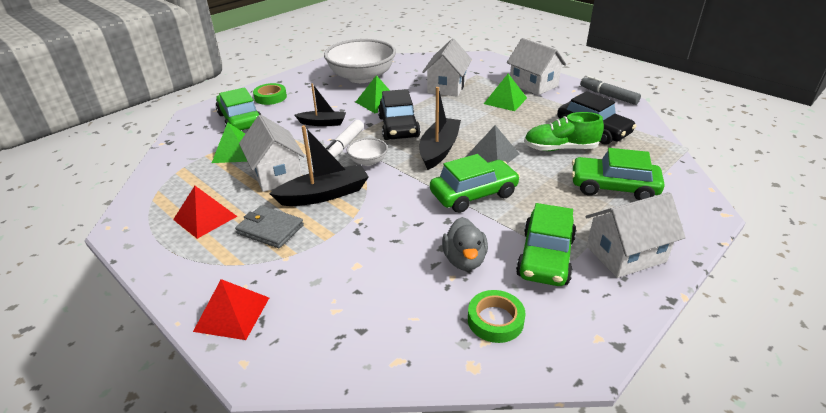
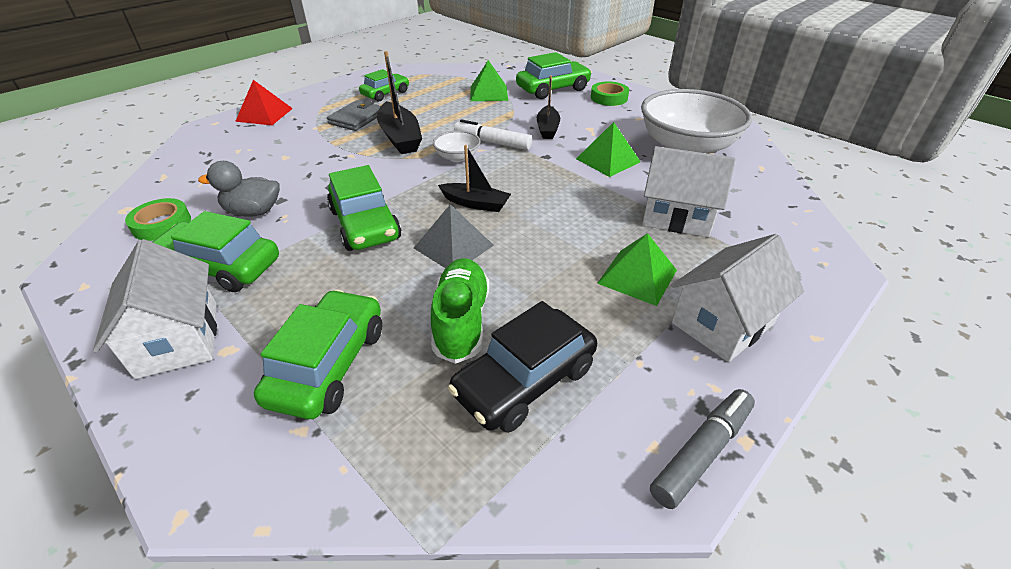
camera: 90 degrees right, 5 degrees up
(205, 218) = (385, 94): red pyramid -> green car
(276, 174) = (443, 114): white house -> none
(398, 127) = (538, 175): black car -> none
(439, 149) = (476, 204): black boat -> black boat, size x0.65

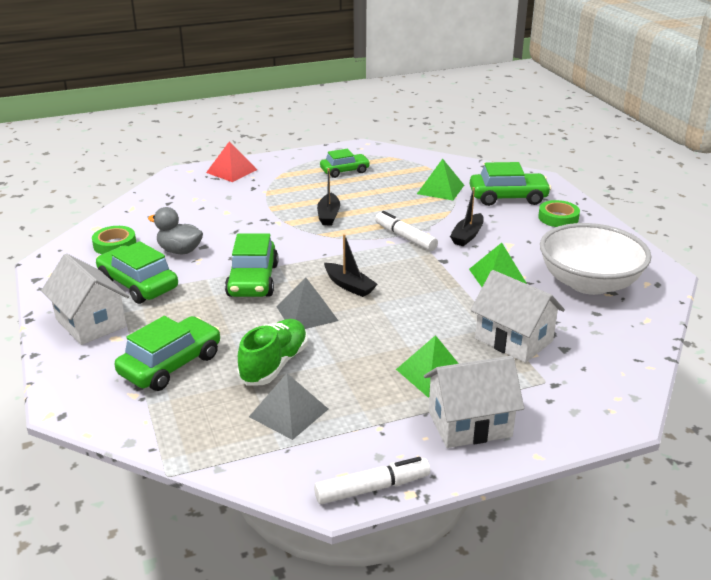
camera: 25 degrees right, 10 degrees down
(178, 339) = (91, 323): white house -> white house turned 45 degrees counterclockwise
(356, 118) = (304, 190): grey wallet -> none
(400, 137) = (328, 215): black boat -> black boat, size x0.65
(457, 157) = (364, 244): white bowl -> none
(525, 381) = (289, 412): black car -> grey pyramid
(702, 452) = (372, 488): grey marker -> white marker

